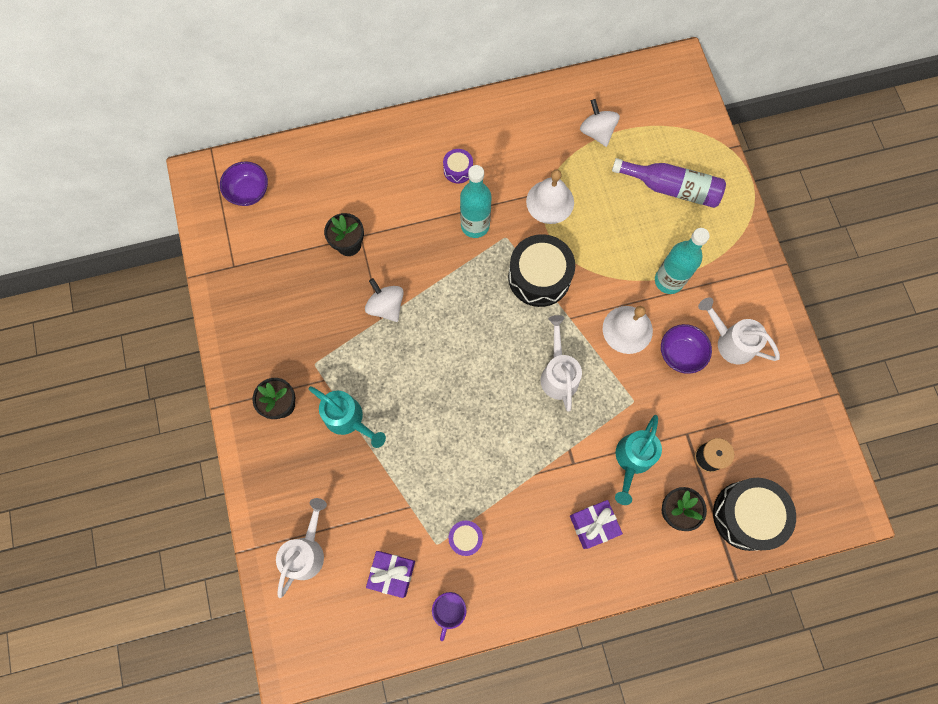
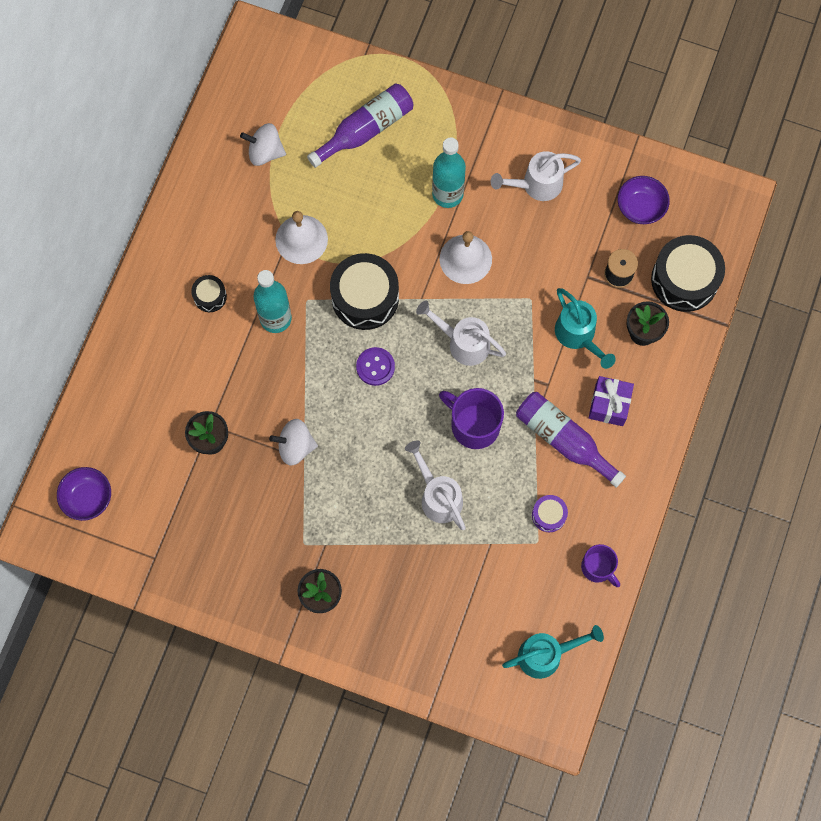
camera: 55 degrees left, 0 degrees up
(306, 551) = (468, 655): white watering can -> white watering can (438, 496)
(348, 419) = (376, 546): turquoise watering can -> turquoise watering can (546, 655)
(392, 573) = (536, 595): purple gift -> none
(458, 170) = (210, 296): purple drum -> black drum
(490, 321) = (375, 367): none -> purple button
(498, 427) = (474, 425): none -> purple mug
(537, 508) = (564, 440): none -> purple bottle
(680, 353) = (517, 232): purple bowl -> purple bowl (640, 207)

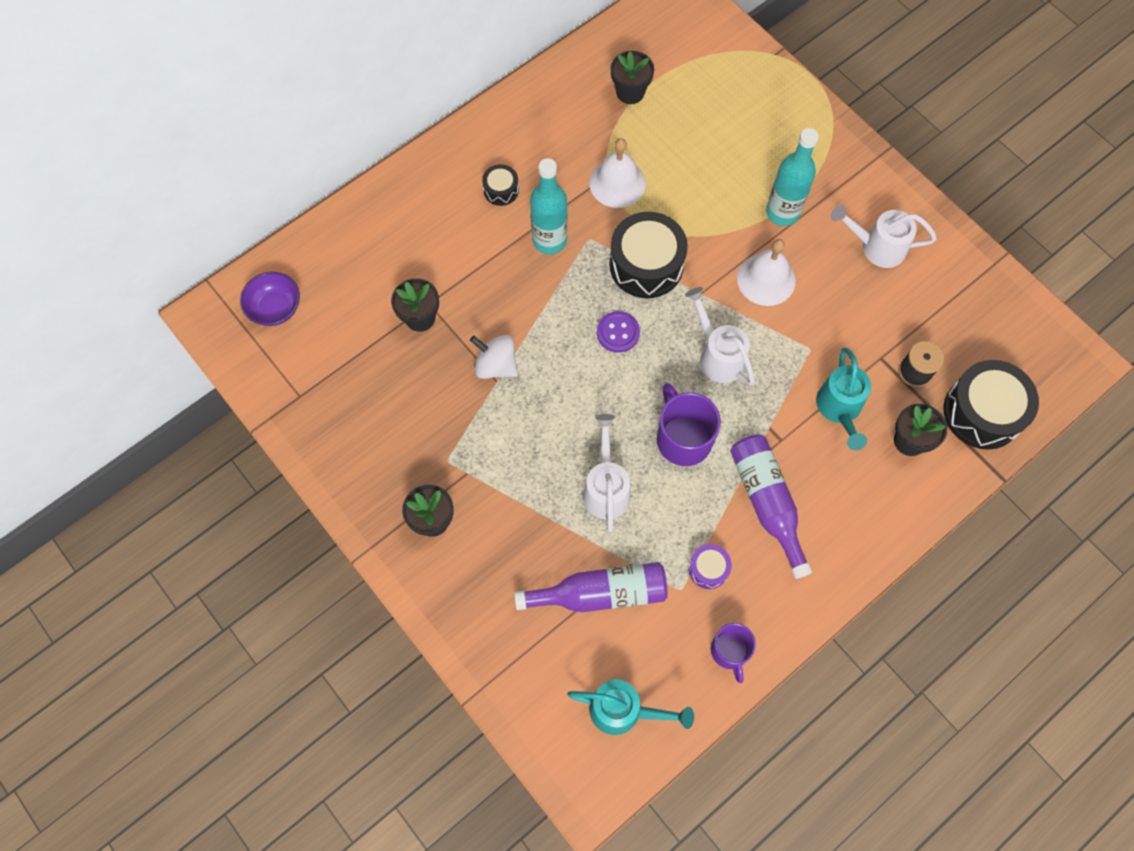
camera: 30 degrees right, 5 degrees down
(265, 152) = (630, 92): white spinning top -> black flower pot
(366, 130) = (737, 118): purple bottle -> purple bottle (600, 593)
(609, 405) = (834, 493): purple gift -> none
(640, 207) = (973, 320): purple bowl -> none

